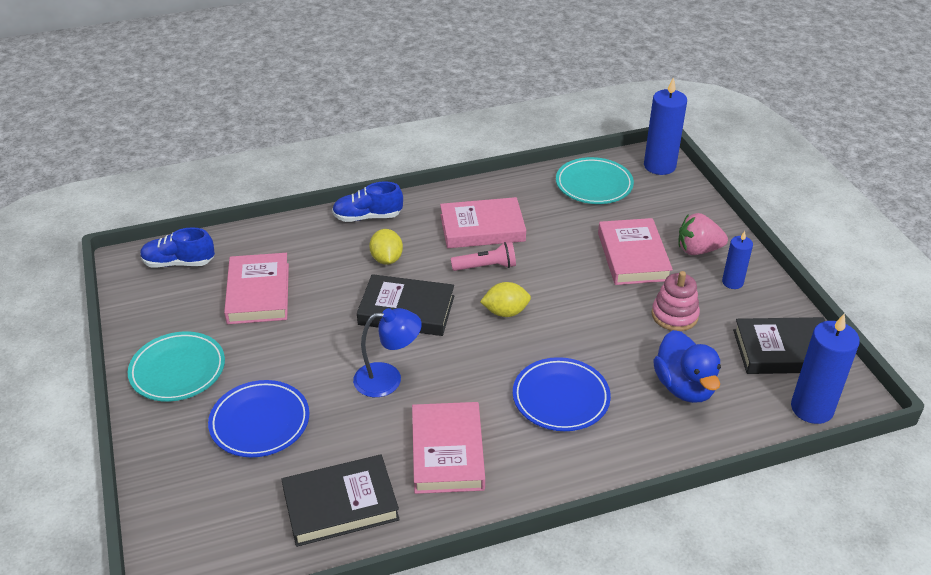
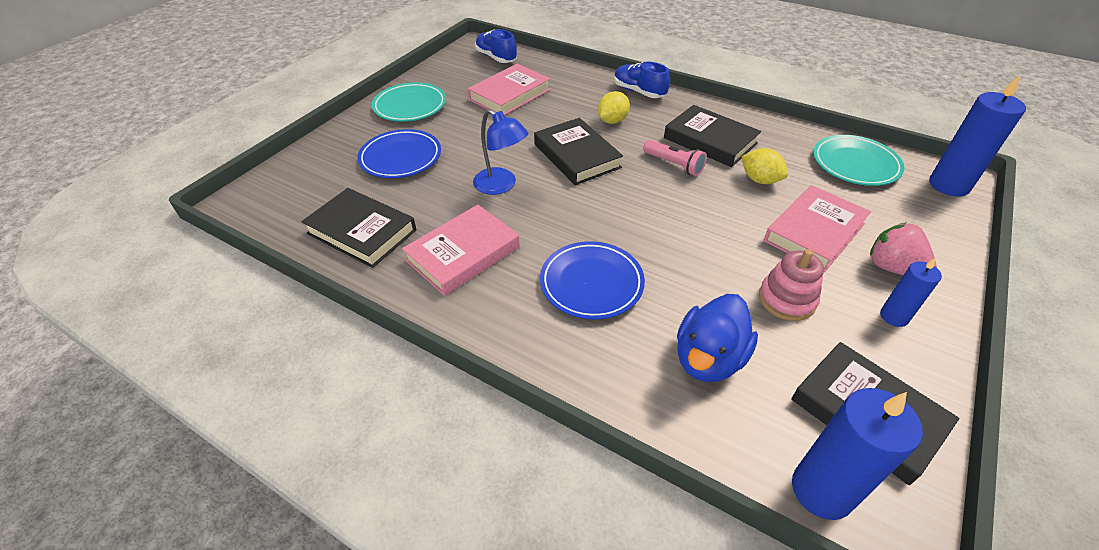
camera: 50 degrees right, 5 degrees up
(482, 228) = (710, 140): pink book -> black book
(505, 312) = (642, 200): yellow lemon -> yellow lemon (760, 180)

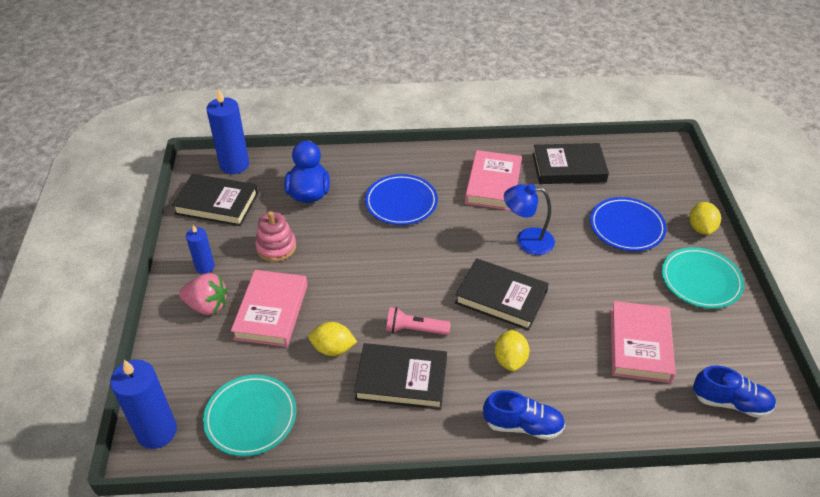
camera: 145 degrees right, 0 degrees up
(347, 132) = (701, 228): none -> yellow lemon

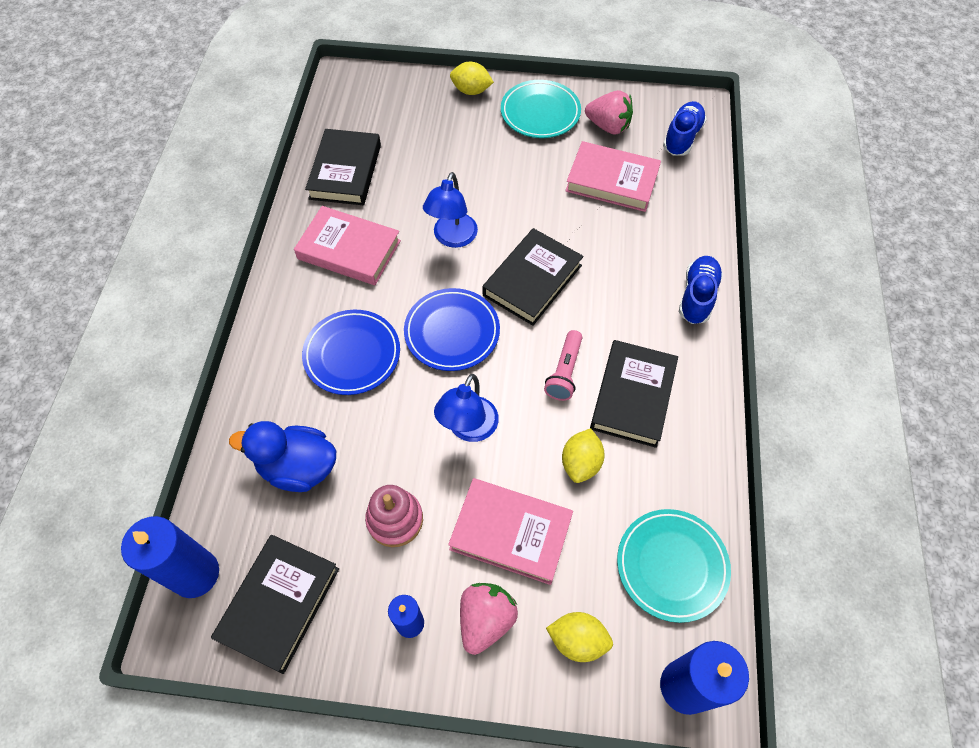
camera: 80 degrees left, 15 degrees up
(352, 276) = (468, 429): none -> blue lamp
(510, 360) = (617, 290): yellow lemon -> yellow lemon (577, 640)
(626, 227) = (454, 147): blue plate -> blue plate (452, 332)
(712, 336) = (608, 126): none -> pink strawberry

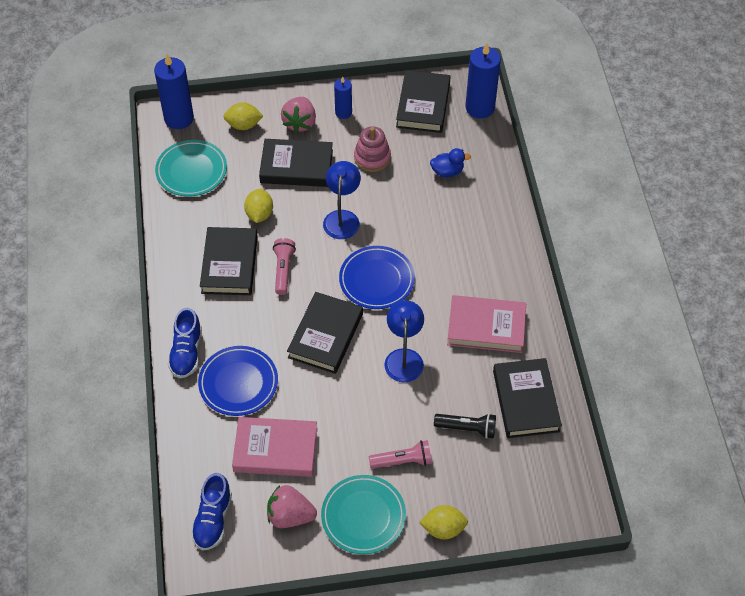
camera: 165 degrees right, 5 degrees down
(298, 467) = (447, 171): blue duck -> blue duck, size x0.59
(352, 354) = (445, 247): blue plate -> blue plate (238, 383)
(415, 160) = (467, 428): none -> black flashlight
(488, 147) = (402, 461): none -> pink flashlight
(510, 533) = (296, 166): pink book -> black book

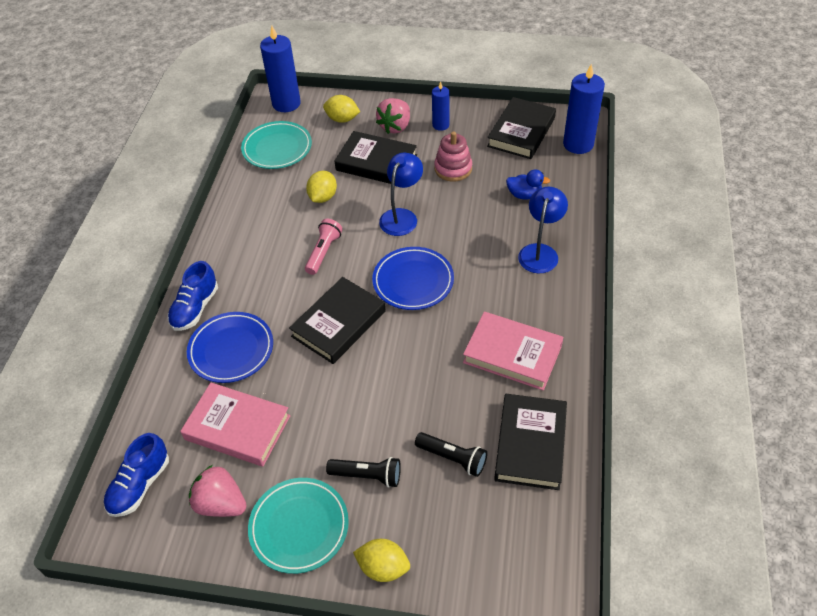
camera: 20 degrees right, 5 degrees down
(229, 264) = (274, 236): black book -> none
(402, 461) = (367, 475): pink flashlight -> black flashlight
(404, 357) = (411, 365): blue lamp -> blue lamp (540, 252)

